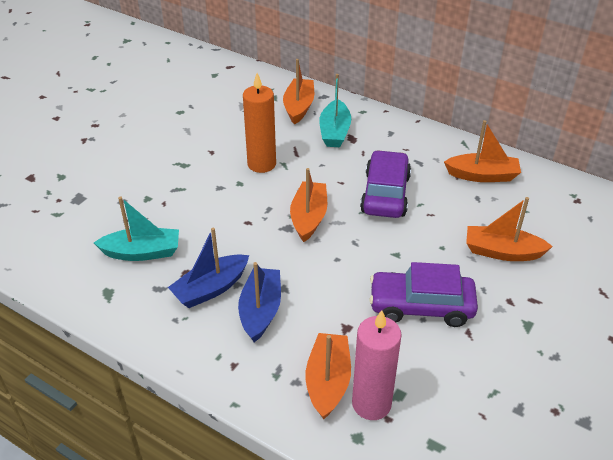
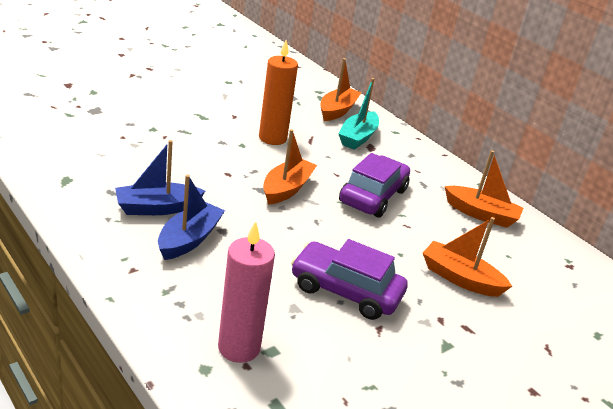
camera: 15 degrees right, 10 degrees down
(142, 252) = (118, 163): turquoise boat -> none
(328, 381) = (210, 314): orange boat -> none

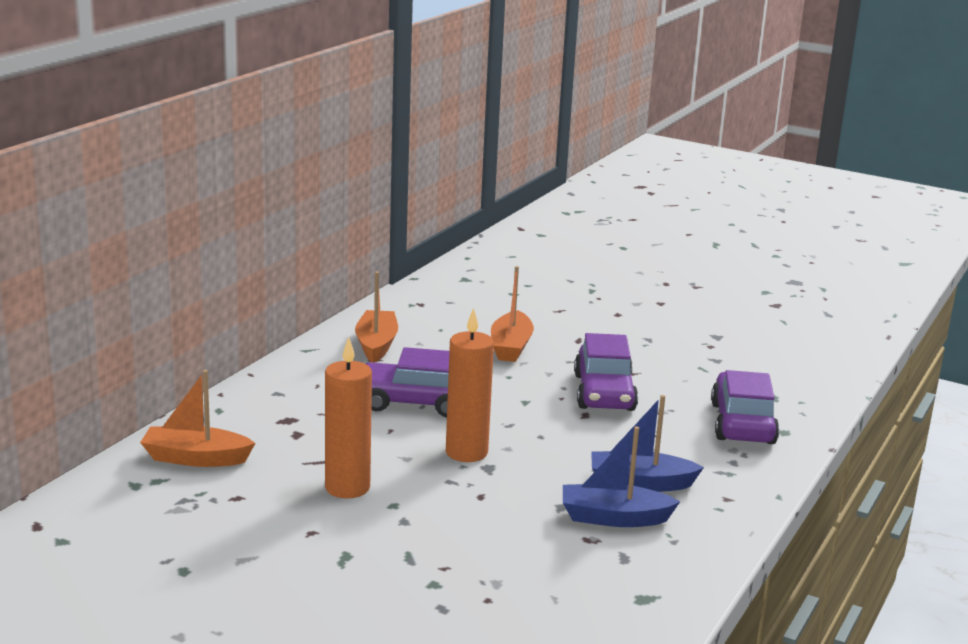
camera: 110 degrees left, 10 degrees down
(157, 208) = (614, 518): blue boat -> blue boat turned 135 degrees clockwise
(239, 347) = (742, 423): pink candle -> purple car
(286, 189) = (466, 452): orange boat -> orange candle
(358, 137) = (270, 431): turquoise boat -> none

